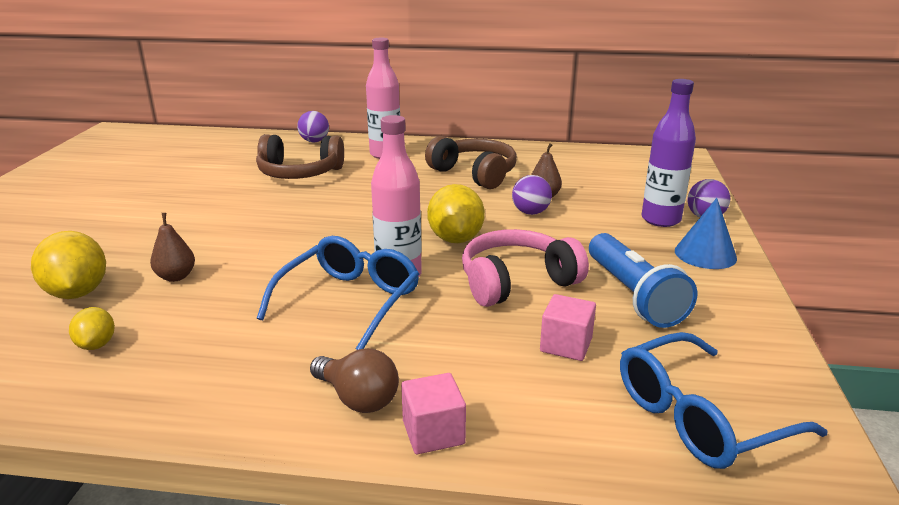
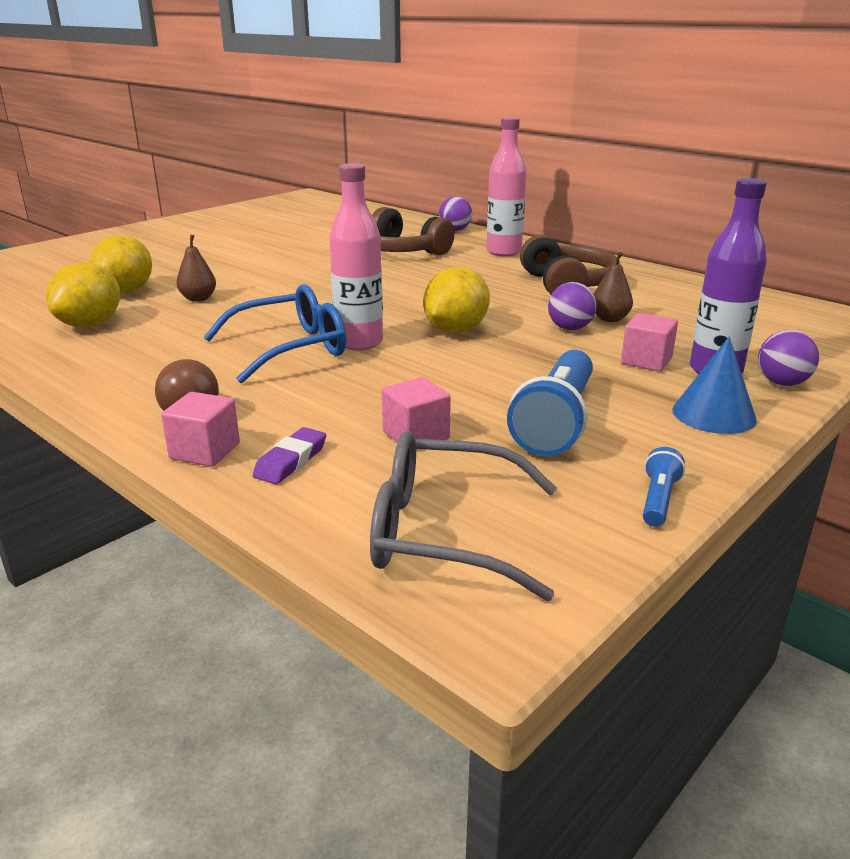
camera: 35 degrees right, 0 degrees up
(97, 344) = (90, 324): yellow lemon -> yellow lemon, size x1.82
(515, 409) = (291, 461): none -> purple eraser
(516, 282) = (455, 377): pink headphones -> none
(613, 225) = (646, 361): none -> pink cube
(701, 416) = (446, 533): blue glasses -> grey glasses
(767, 331) = (658, 500): none -> blue flashlight

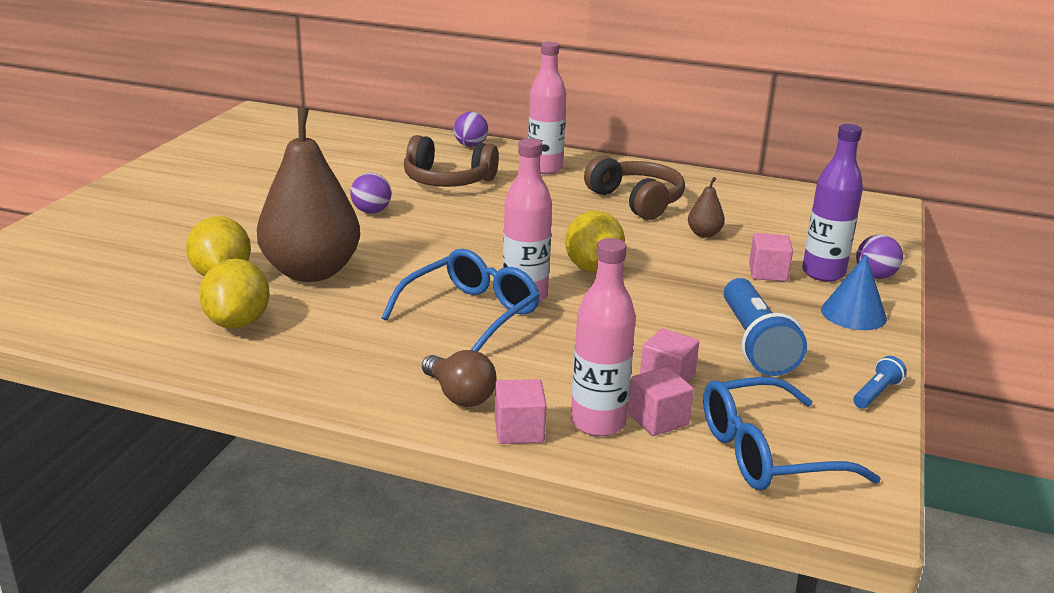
camera: 25 degrees left, 0 degrees up
(198, 299) = (311, 272): brown pear -> brown pear, size x2.48
(291, 461) = (598, 423): purple eraser -> pink bottle
(358, 471) = (658, 419): none -> pink cube
(446, 533) = (769, 452): grey glasses -> blue glasses
(570, 328) = (682, 249): purple ball -> purple ball (371, 211)
(658, 500) = (876, 393): blue flashlight -> blue flashlight turned 45 degrees clockwise

